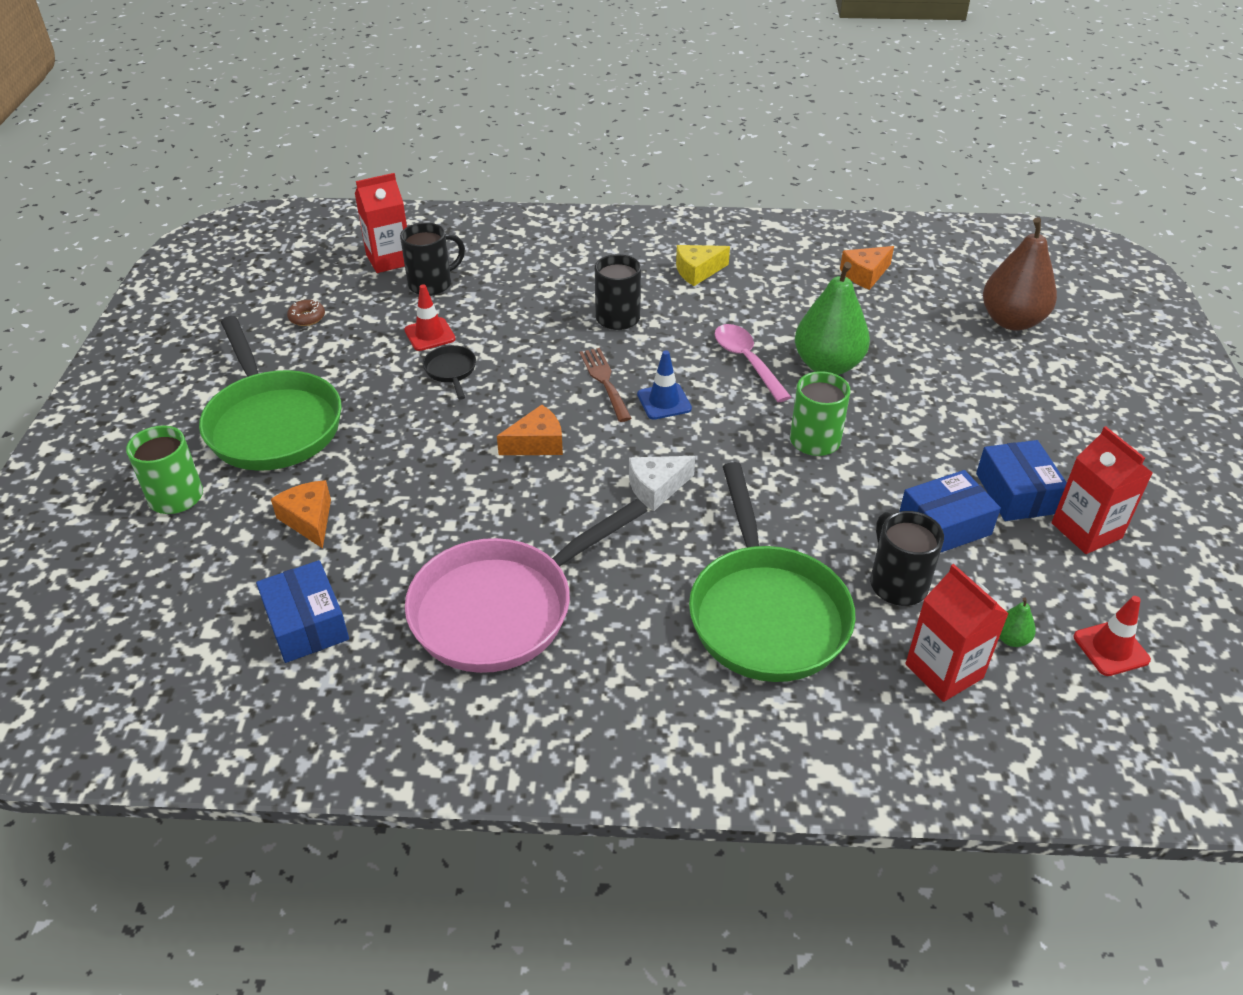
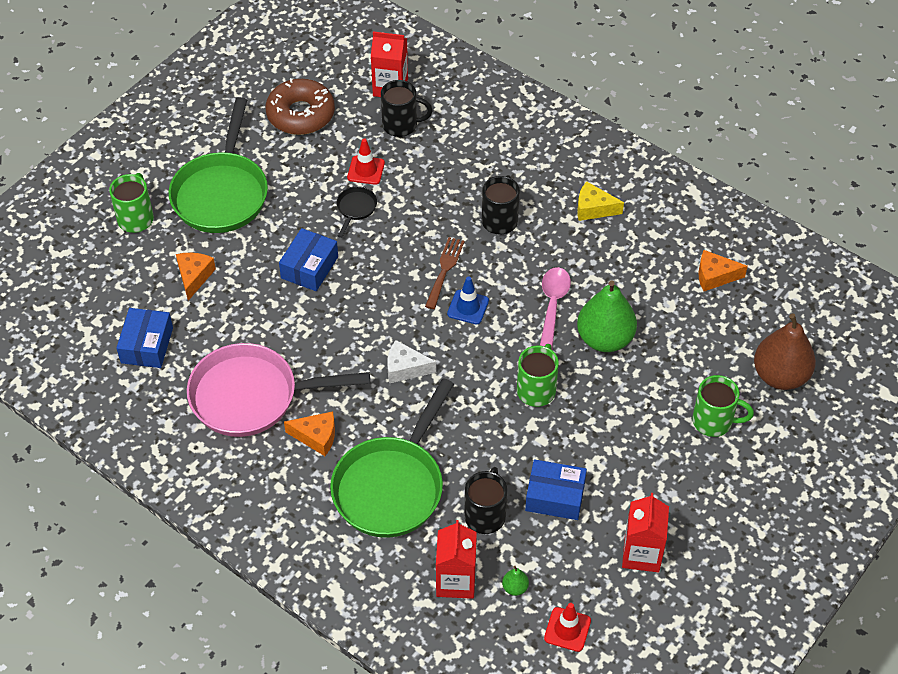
camera: 35 degrees right, 10 degrees up
(307, 317) = (300, 114): brown donut -> brown donut, size x2.43
(537, 443) = (362, 295): orange cheese -> orange cheese (316, 437)
(1004, 383) = (714, 421): none -> green mug
(1016, 493) = (626, 503): blue box -> blue box (309, 267)

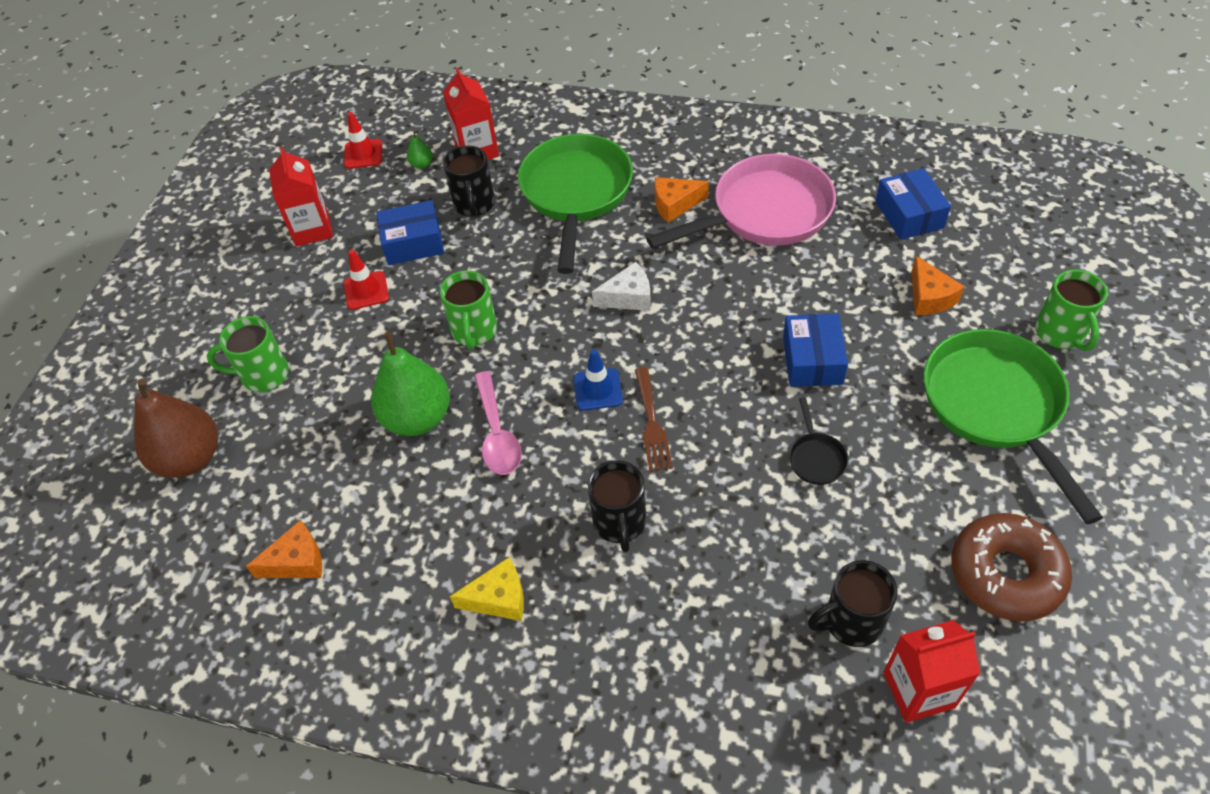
camera: 160 degrees right, 0 degrees up
(366, 170) = (845, 521): red traffic cone -> red traffic cone (366, 290)

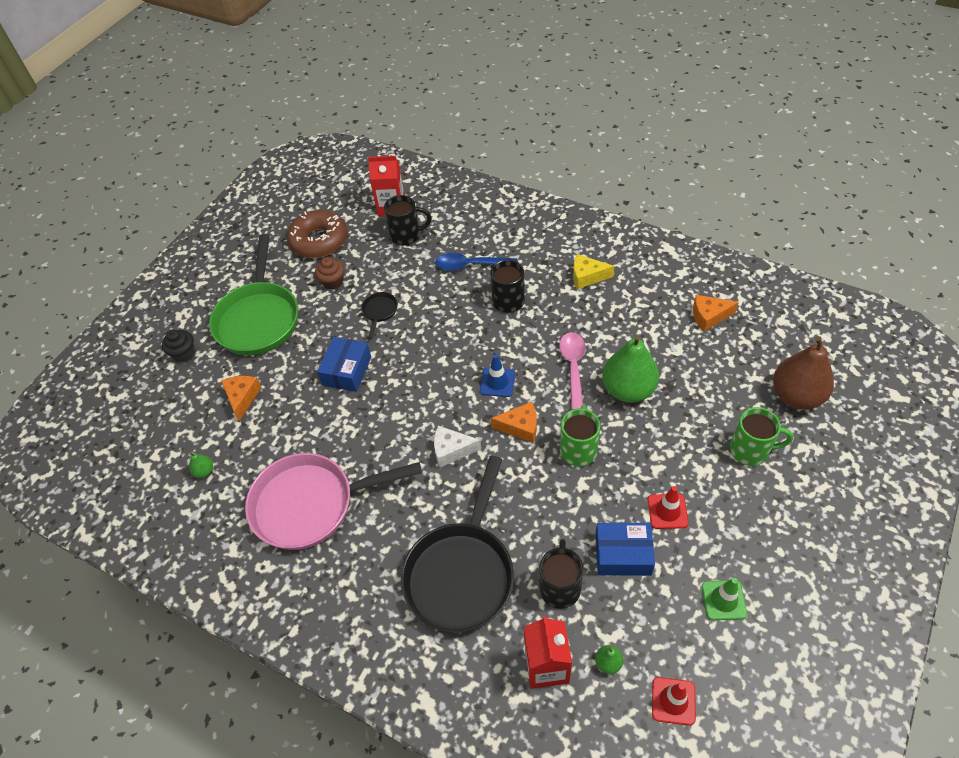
camera: 165 degrees left, 0 degrees up
(312, 229) = (723, 600): red carton -> green traffic cone
(576, 193) = (461, 573): green pan -> black pan
(652, 423) = (469, 352): brown fork -> none
(675, 204) = (379, 534): orange cheese -> orange cheese (520, 427)
(706, 578) = (470, 265): none -> blue spoon
(909, 215) = (204, 471): blue box -> green pear
(924, 494) = (333, 282): none -> brown cupcake
(1060, 333) = (184, 353): green mug -> black cupcake

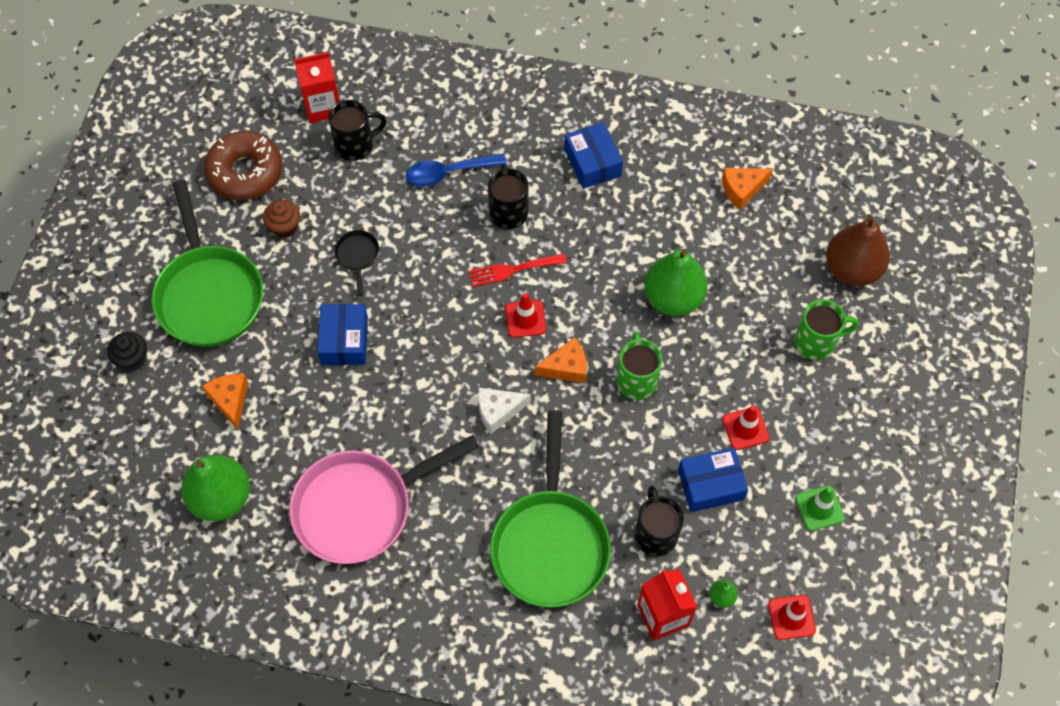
camera: 20 degrees left, 10 degrees up
(204, 471) = (221, 498): green pear -> green pear, size x2.46
(461, 573) = (550, 544): black pan -> green pan
(497, 382) = (525, 319): blue traffic cone -> red traffic cone
(498, 343) = (513, 270): none -> red fork
(573, 367) = (606, 283): pink spoon -> none
(587, 276) = (592, 163): yellow cheese -> blue box

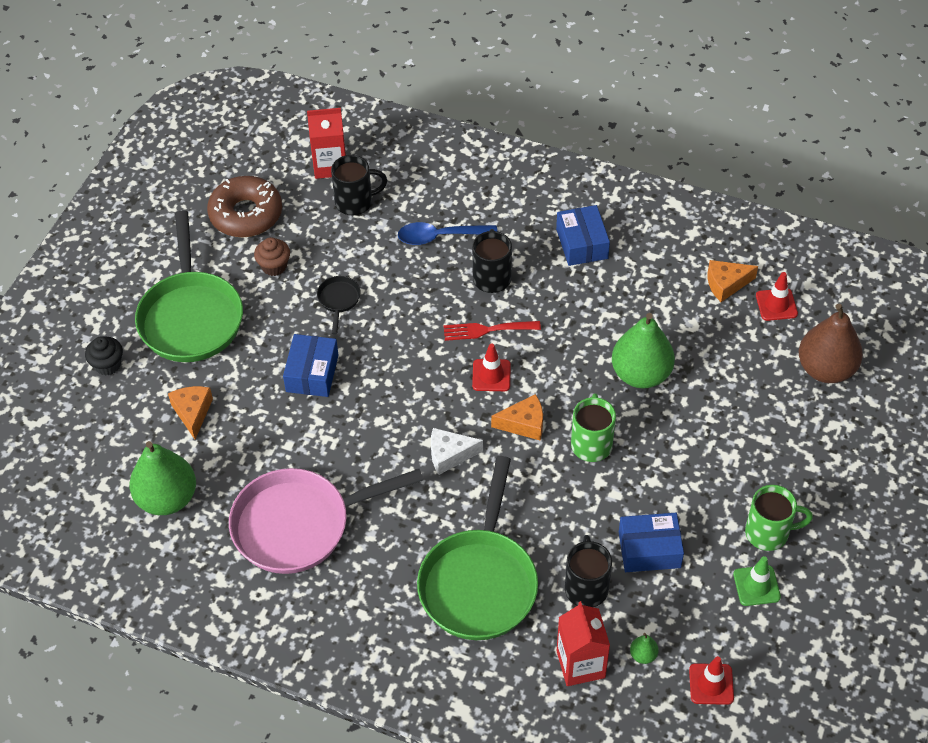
camera: 10 degrees right, 10 degrees down
(745, 428) = (693, 502): red traffic cone -> red traffic cone (776, 305)
(816, 342) = (778, 432): green mug -> green mug (768, 533)

